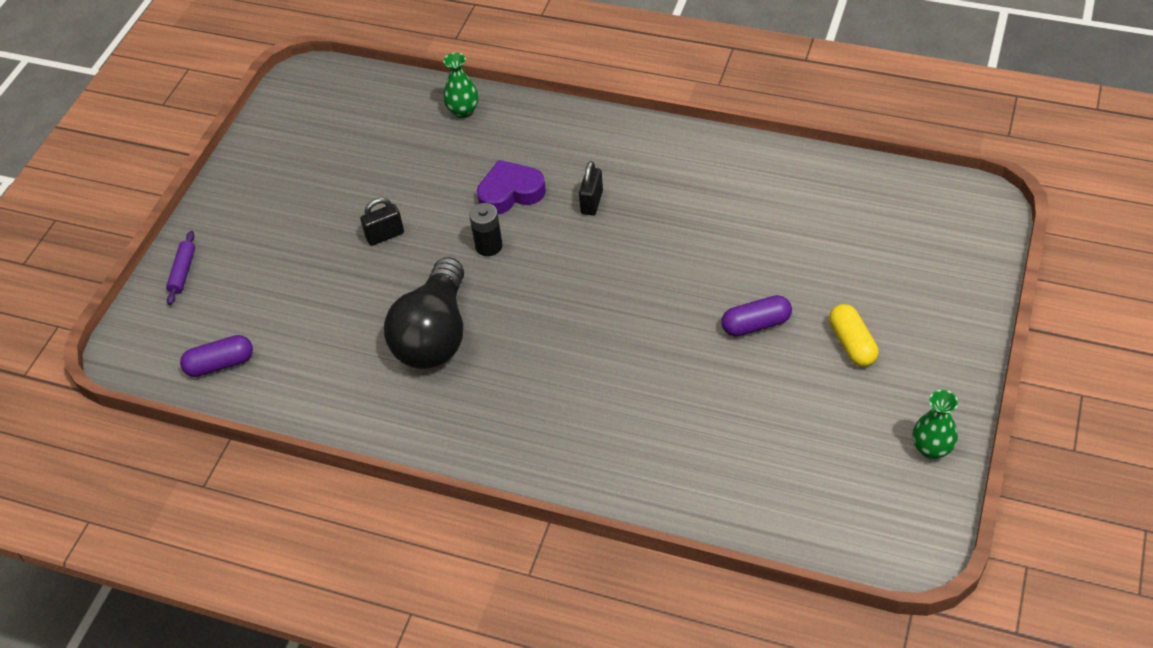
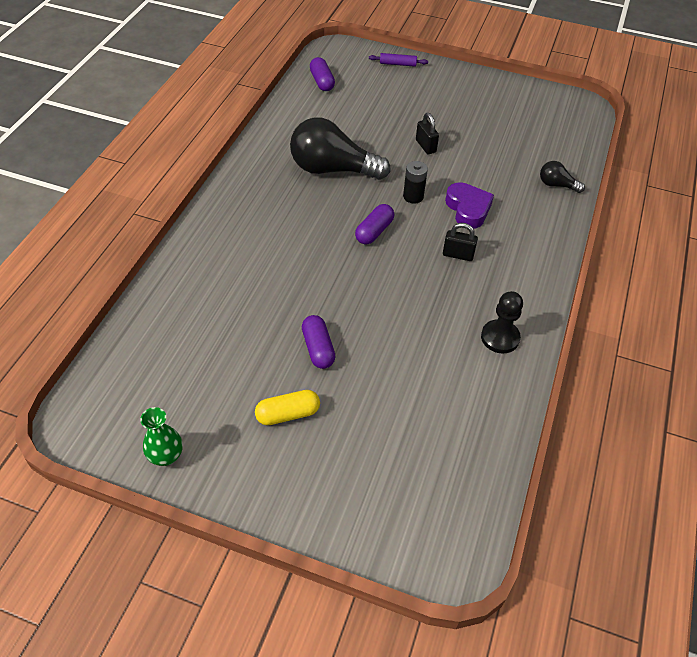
camera: 85 degrees right, 0 degrees up
(463, 111) = (556, 185): green vase -> black light bulb
(557, 283) = (374, 231): none -> purple capsule
(714, 168) = (500, 338): none -> black pawn

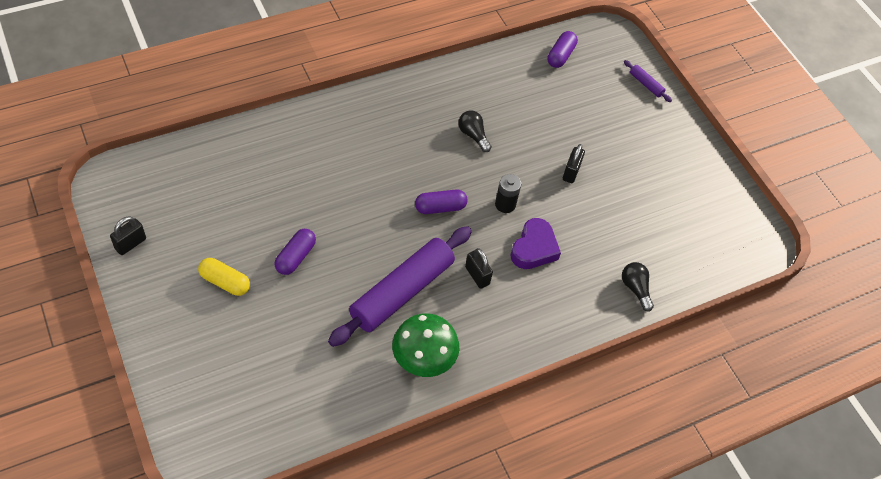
camera: 40 degrees right, 5 degrees up
(166, 456) = (130, 244): green vase -> black padlock
(332, 169) = (473, 135): black light bulb -> black light bulb, size x0.46
(425, 307) = (402, 292): none -> purple rolling pin
(500, 338) = (423, 359): black pawn -> green mushroom

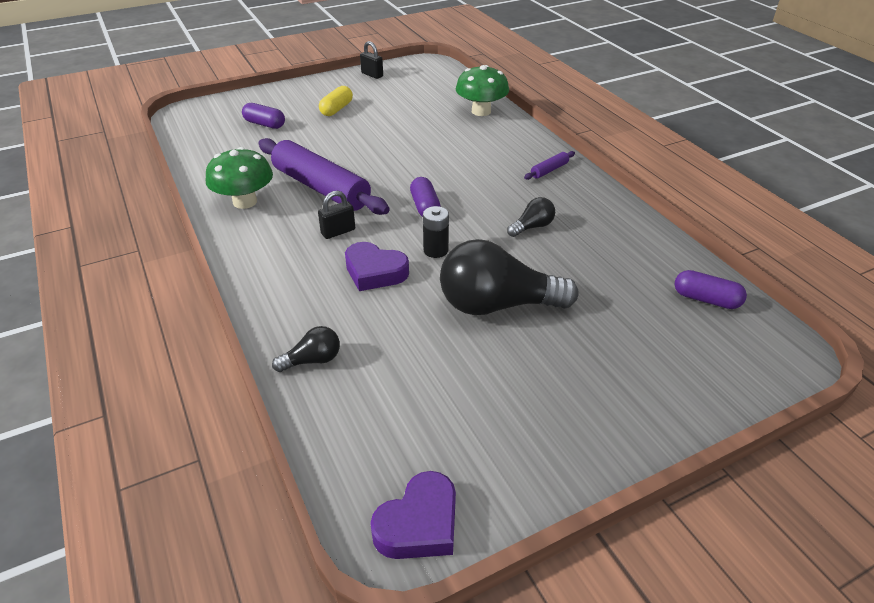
camera: 95 degrees right, 15 degrees down
(255, 144) = (481, 111): none -> green mushroom
(295, 257) = (361, 135): purple capsule -> purple capsule (264, 124)
(571, 172) = (497, 305): black padlock -> black light bulb
(646, 84) = (700, 393): purple rolling pin -> purple rolling pin (549, 170)
(753, 231) = (419, 524): none -> purple heart

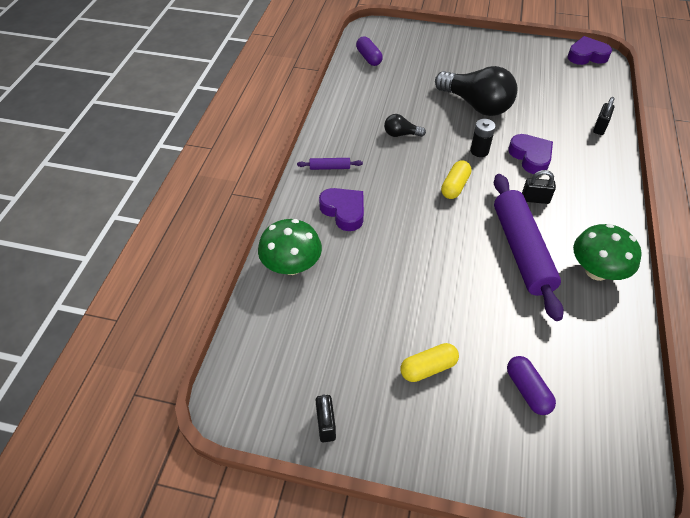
camera: 140 degrees left, 10 degrees up
(312, 360) = (600, 127): black light bulb -> black padlock
(425, 207) = (455, 186): purple capsule -> yellow capsule
(492, 150) = (344, 211): none -> purple heart

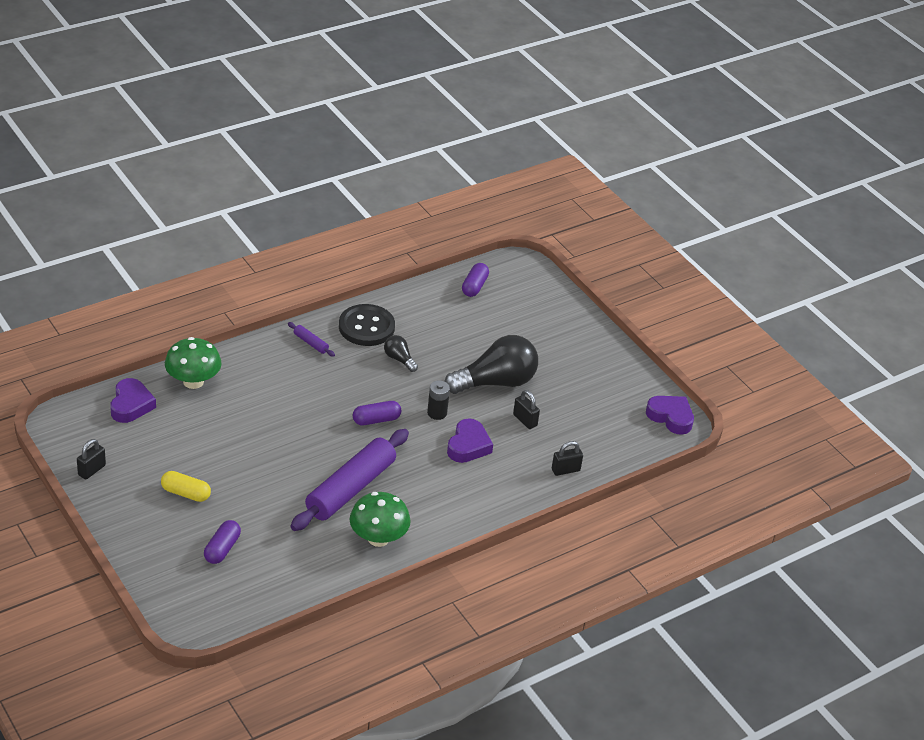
camera: 40 degrees right, 10 degrees down
(344, 211) = (275, 377): purple heart -> purple heart (131, 405)
(347, 129) = (366, 327): none -> black button
(455, 186) = (376, 420): yellow capsule -> purple capsule
(476, 105) = (496, 382): black light bulb -> black light bulb turned 105 degrees counterclockwise
(535, 199) = (418, 471): black padlock -> black padlock (525, 420)

